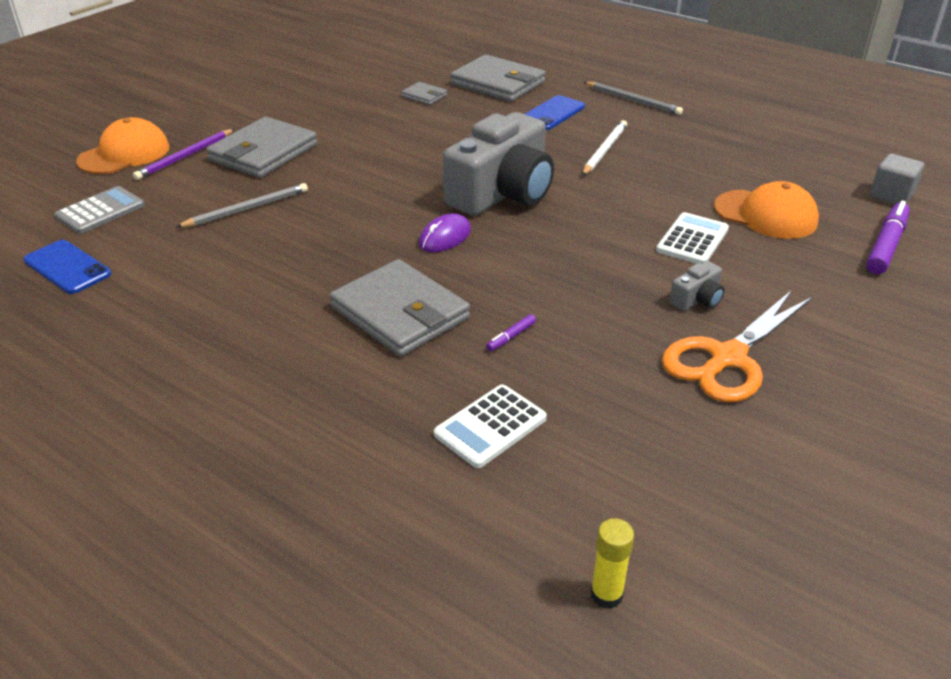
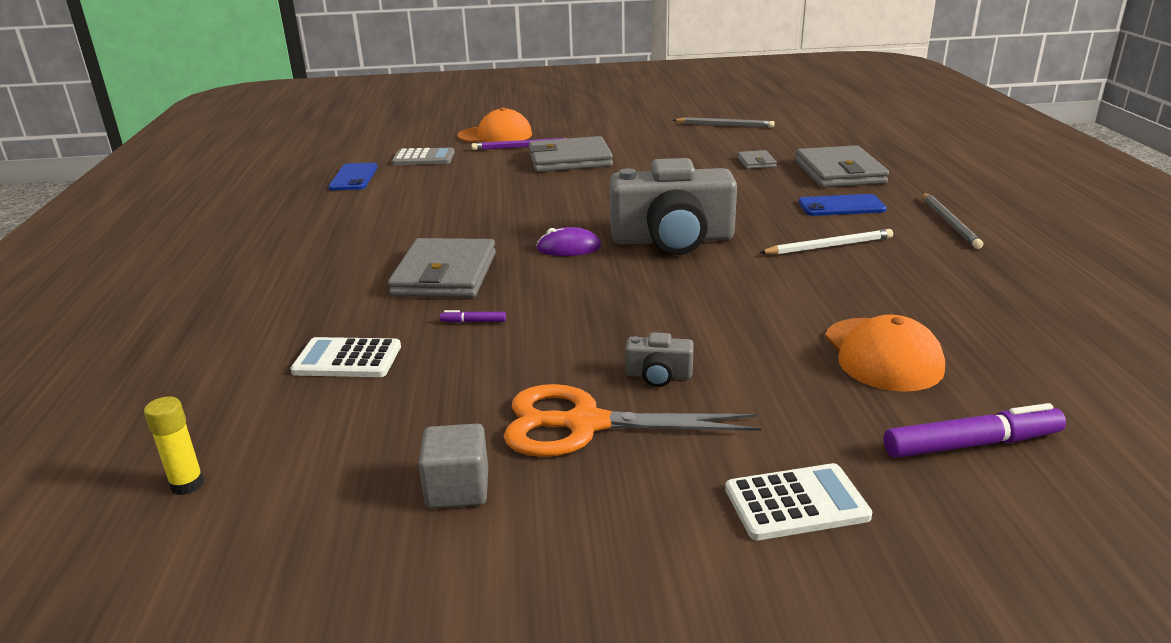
camera: 50 degrees right, 10 degrees down
(246, 209) = (492, 185): grey pencil -> grey pencil (724, 125)
(692, 240) = (757, 337): white calculator -> white calculator (796, 503)
(891, 195) = (1098, 411): grey cube -> grey cube (457, 489)

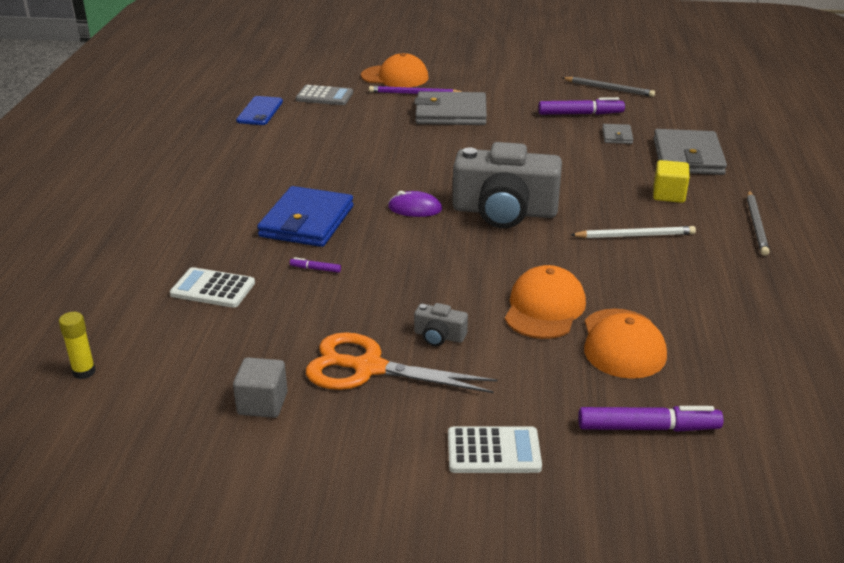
camera: 10 degrees right, 5 degrees up
(445, 274) = (307, 221): grey wallet -> blue wallet
(707, 148) = (580, 114): none -> purple marker
(769, 329) = (544, 308): none -> orange cap
(841, 206) = (668, 195): blue phone -> yellow cube

